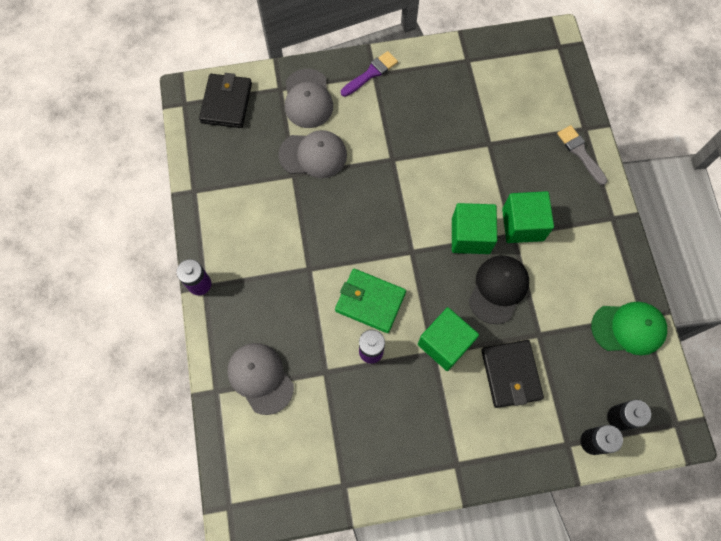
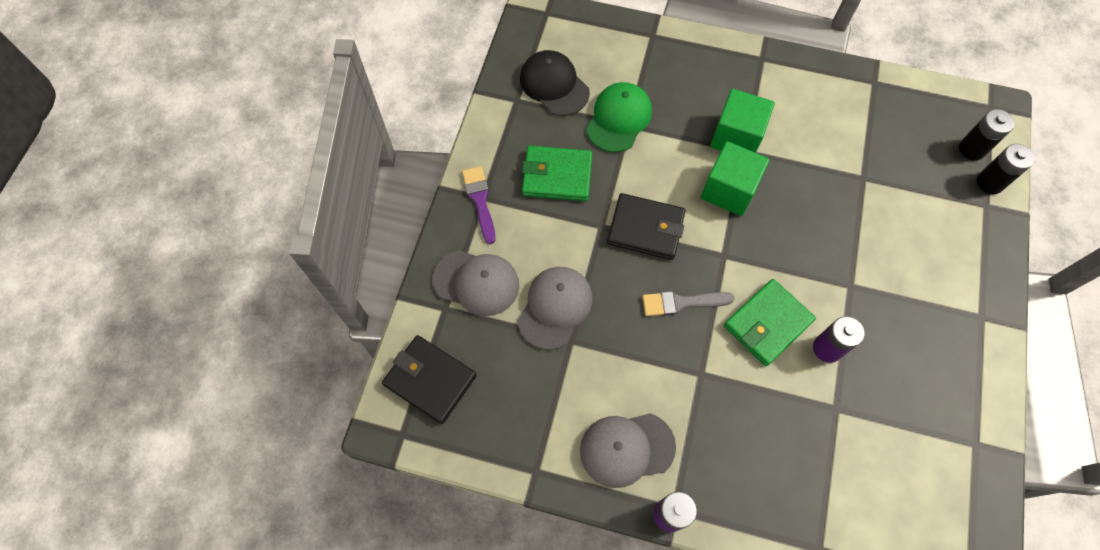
camera: 65 degrees left, 5 degrees down
(260, 378) = (819, 487): grey cap -> grey cap (626, 449)
(417, 113) = (557, 176): none -> green wallet
(445, 343) = (843, 269): green cube -> none
(498, 289) = (800, 191): black cap -> black cap (554, 85)
(511, 374) = (898, 222): black wallet -> black wallet (645, 228)
(580, 153) = (678, 51): grey brush -> grey brush (681, 303)
(628, 328) = (883, 99): green cap -> green cap (619, 119)

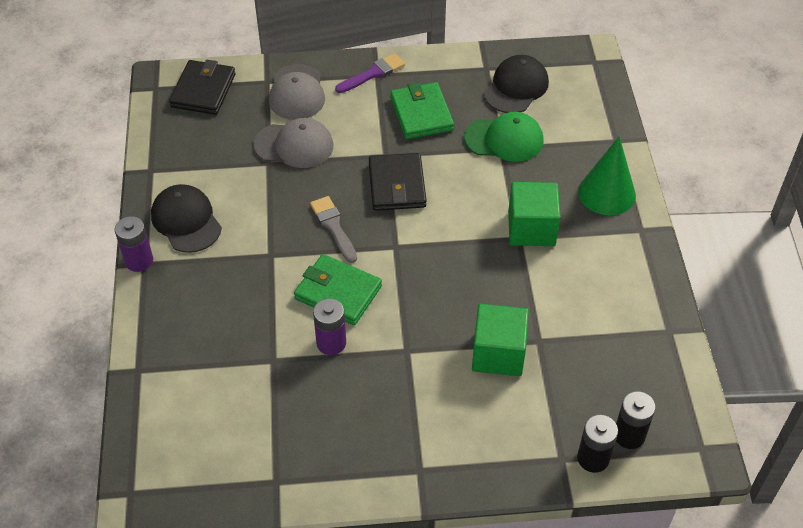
camera: 70 degrees right, 15 degrees down
(626, 449) = (186, 221): grey cap -> black cap
(713, 66) = (606, 193): none -> green cone
(729, 190) = (467, 235): green cube -> green cube (498, 353)

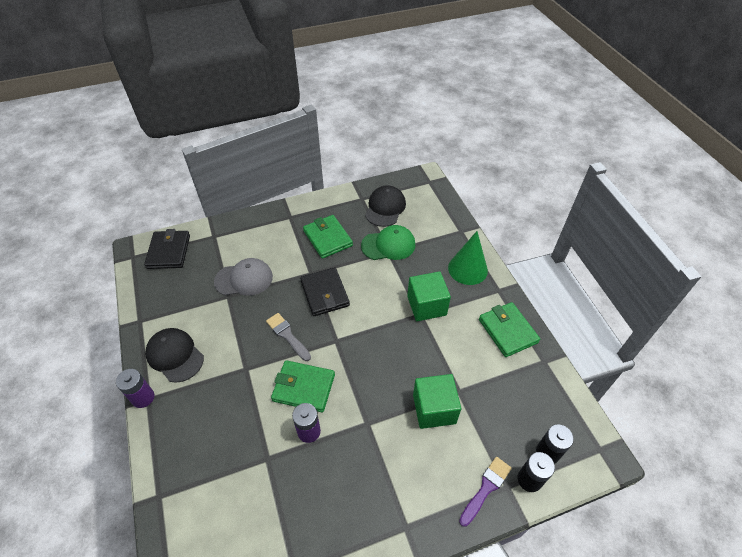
camera: 15 degrees left, 0 degrees up
(297, 92) = (237, 240): grey cap -> none
(373, 73) = (287, 216): purple brush -> purple brush (486, 488)
(633, 283) = (507, 331): none -> green wallet

